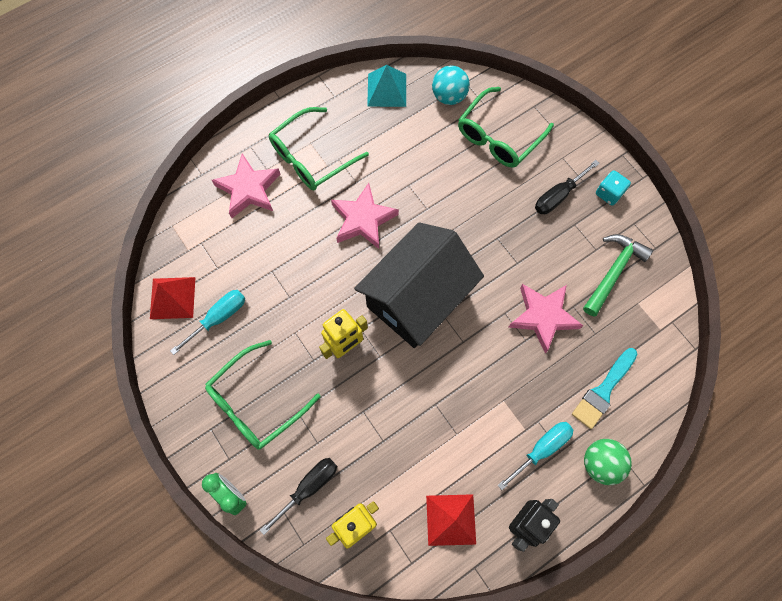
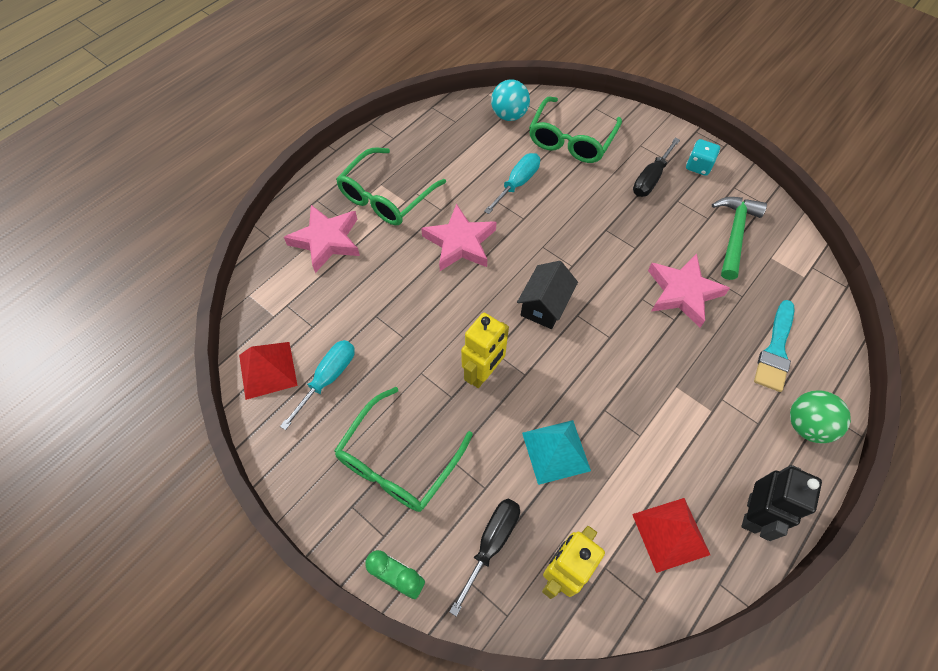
camera: 15 degrees left, 10 degrees down
(386, 90) = (445, 122): turquoise pyramid -> turquoise pyramid (556, 451)
(417, 298) = (544, 306): black house -> black house, size x0.47
(541, 449) = (738, 427): turquoise screwdriver -> turquoise screwdriver (517, 183)

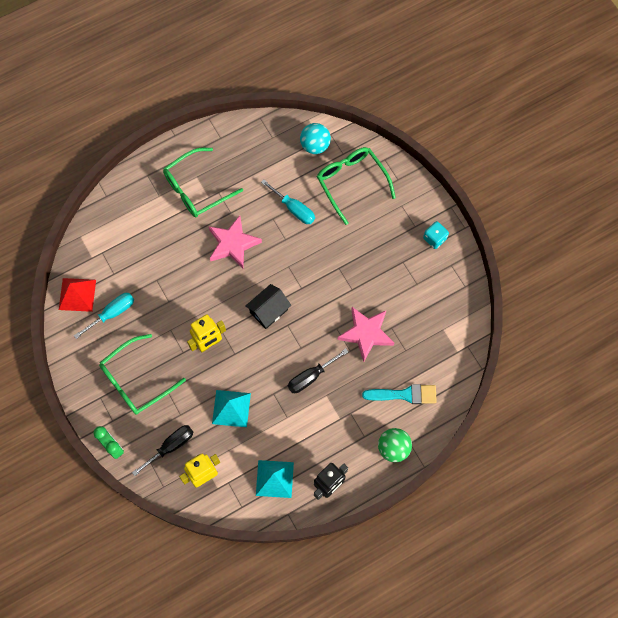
camera: 20 degrees right, 10 degrees up
(327, 241) = (143, 211): pink star -> none
(517, 183) = (294, 209): turquoise screwdriver -> turquoise screwdriver turned 75 degrees clockwise
(571, 139) = (352, 183): green glasses -> green glasses turned 105 degrees clockwise
(650, 179) = (393, 237): black screwdriver -> black screwdriver (310, 377)
(670, 534) = (274, 479): red pyramid -> turquoise pyramid
(734, 234) = (427, 303): green hammer -> none
(775, 350) = (404, 394): turquoise brush -> turquoise brush turned 135 degrees counterclockwise

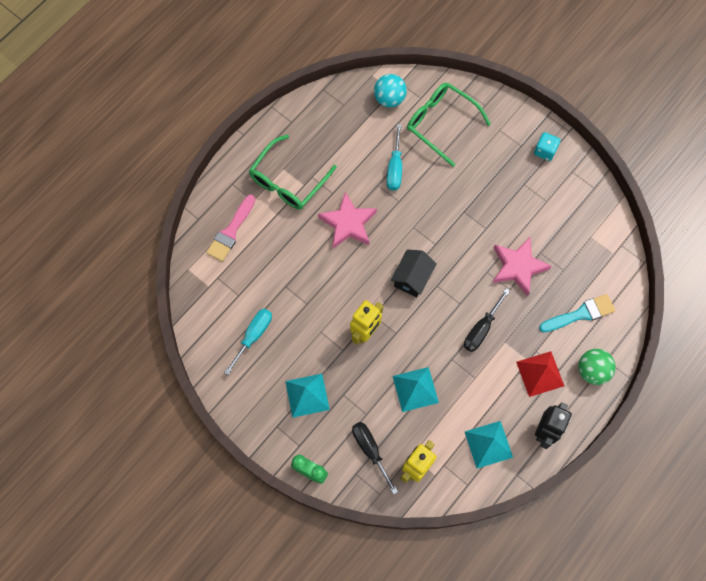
camera: 20 degrees left, 0 degrees up
(77, 294) = (209, 329): red pyramid -> red pyramid (540, 373)
(129, 216) = (231, 231): none -> pink brush
(136, 380) = (307, 395): green glasses -> turquoise pyramid
(171, 446) = (370, 450): black screwdriver -> black screwdriver turned 60 degrees counterclockwise
(294, 209) = (395, 168): turquoise screwdriver -> turquoise screwdriver turned 75 degrees clockwise

